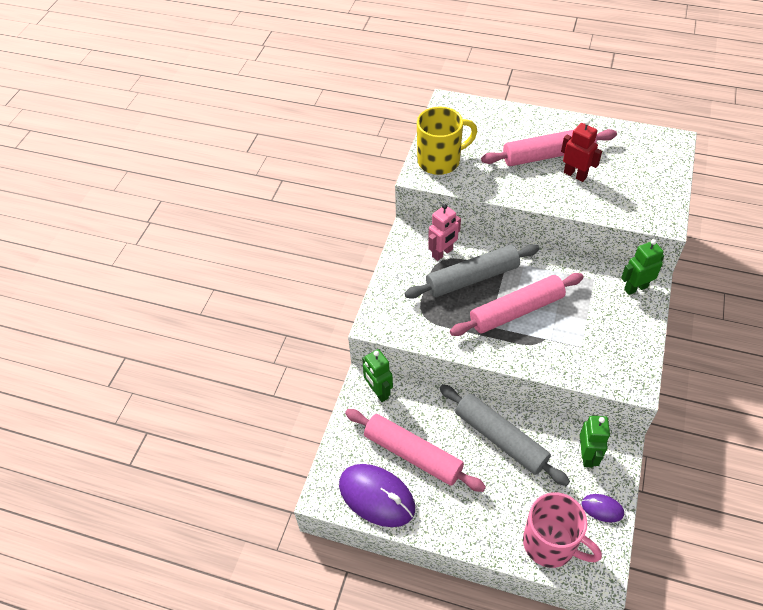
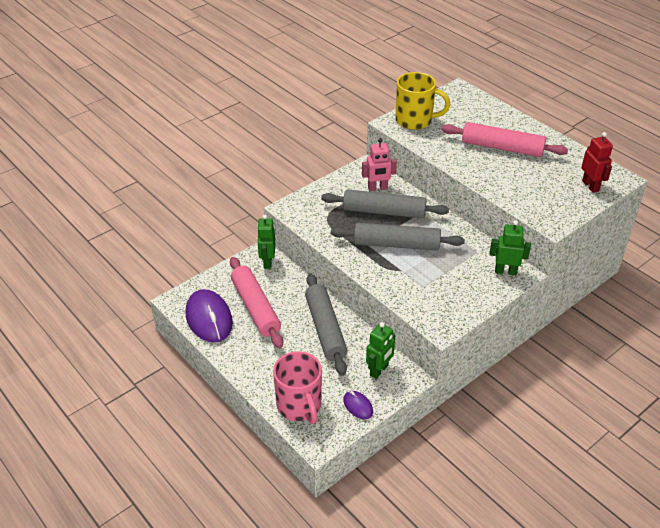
camera: 30 degrees right, 10 degrees down
(516, 311) = (396, 244): pink rolling pin -> grey rolling pin
(575, 175) = (510, 167): red robot -> red robot (590, 186)

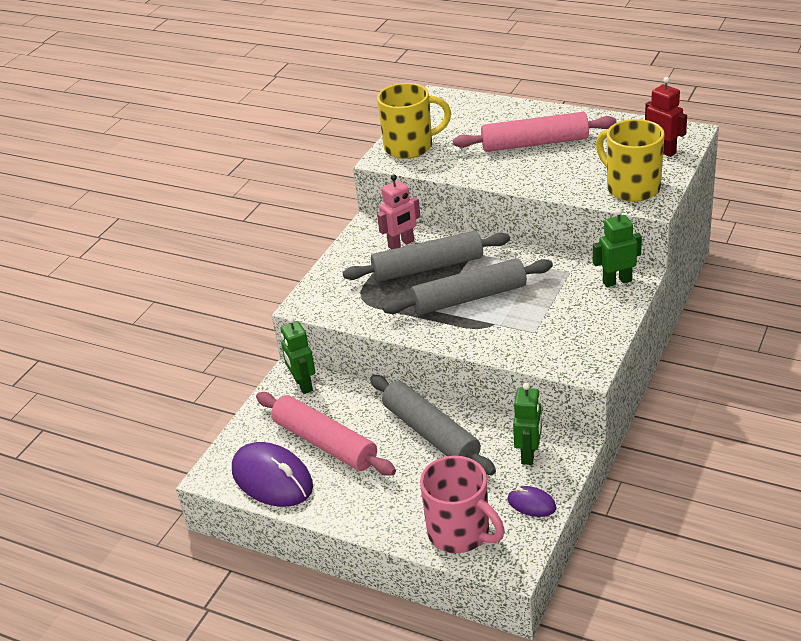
camera: 20 degrees left, 5 degrees down
(547, 206) = (631, 188): none -> yellow mug

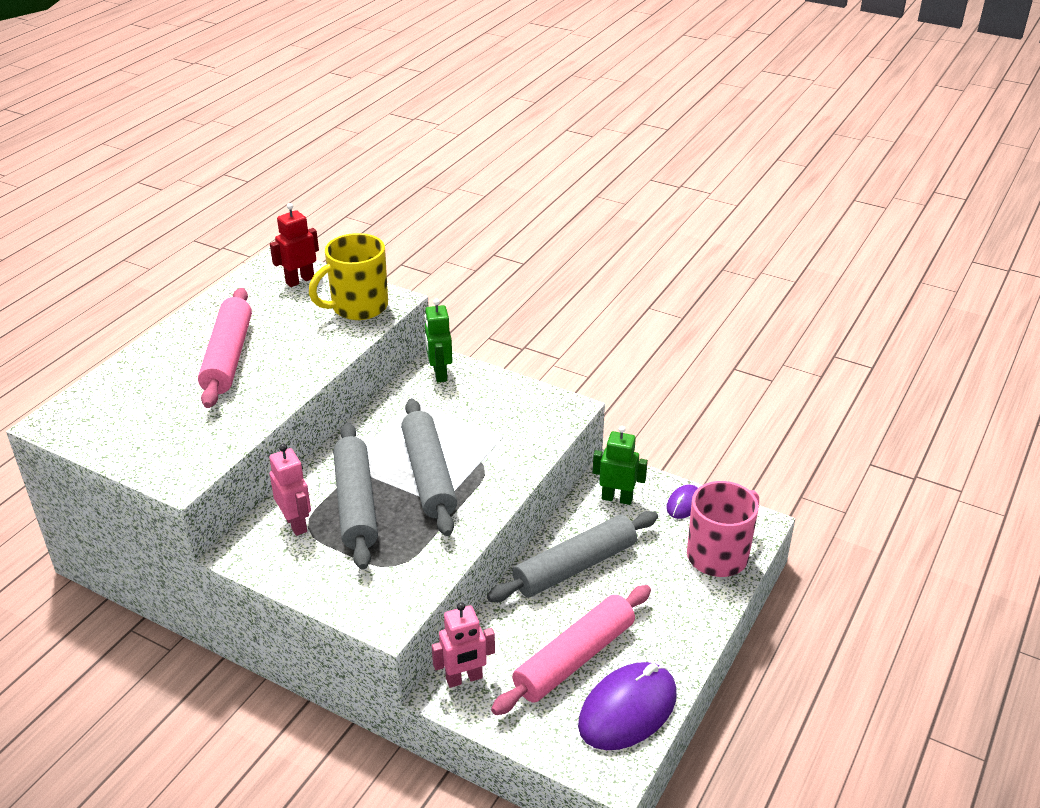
camera: 90 degrees left, 0 degrees up
(303, 385) = (464, 679): green robot -> pink robot
(410, 147) = (167, 454): yellow mug -> none

